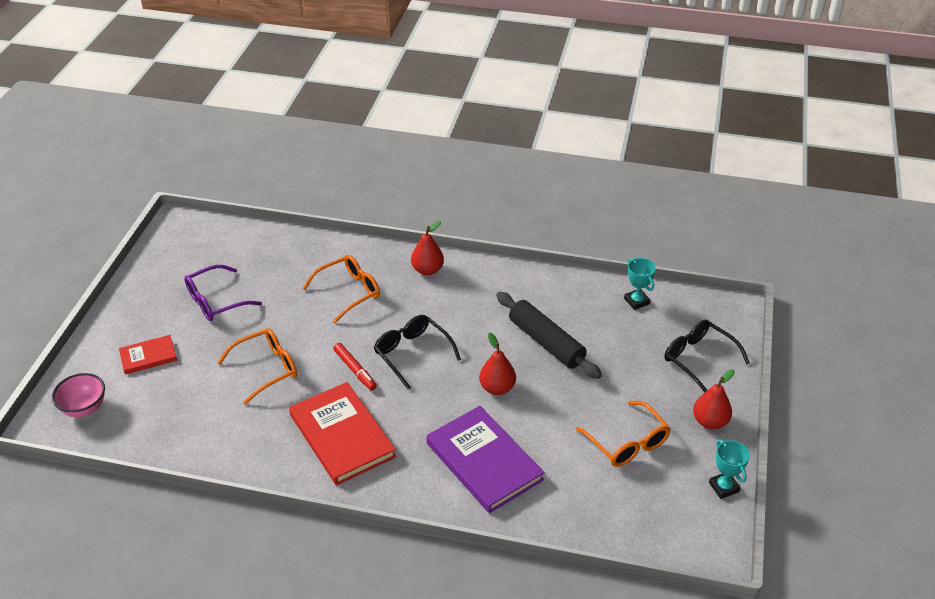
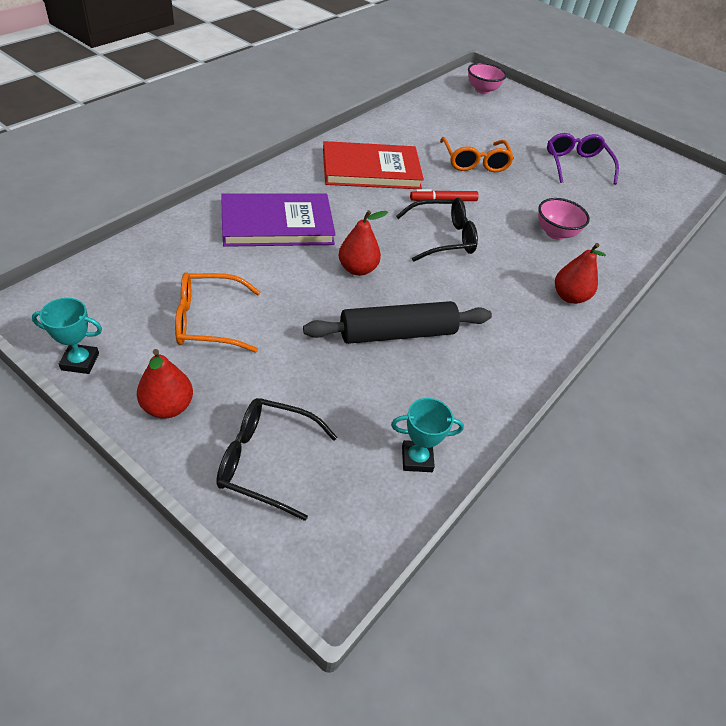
camera: 110 degrees right, 5 degrees up
(148, 356) = (522, 122): red book -> none
(348, 292) = (555, 233): orange glasses -> pink bowl
(699, 359) = (267, 461): black glasses -> black glasses turned 150 degrees counterclockwise

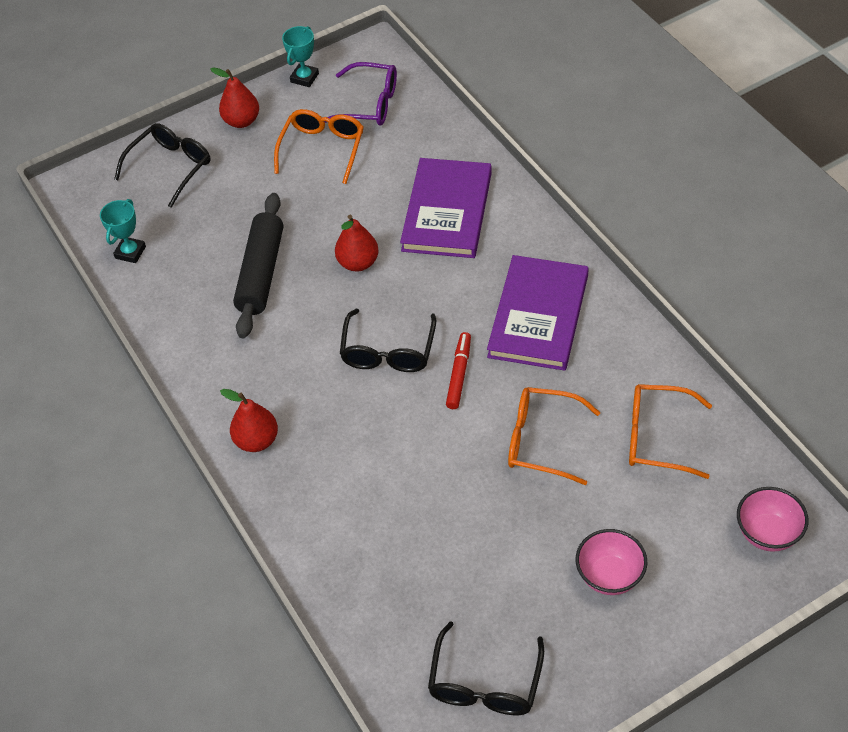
camera: 120 degrees right, 5 degrees up
(371, 170) = (538, 316): red book -> purple book
(443, 122) = (658, 437): none -> orange glasses
(555, 233) = (367, 476): pink bowl -> pink bowl (609, 576)
(576, 165) = (516, 581): purple glasses -> purple glasses (368, 104)
(643, 171) = (485, 682): none -> black glasses

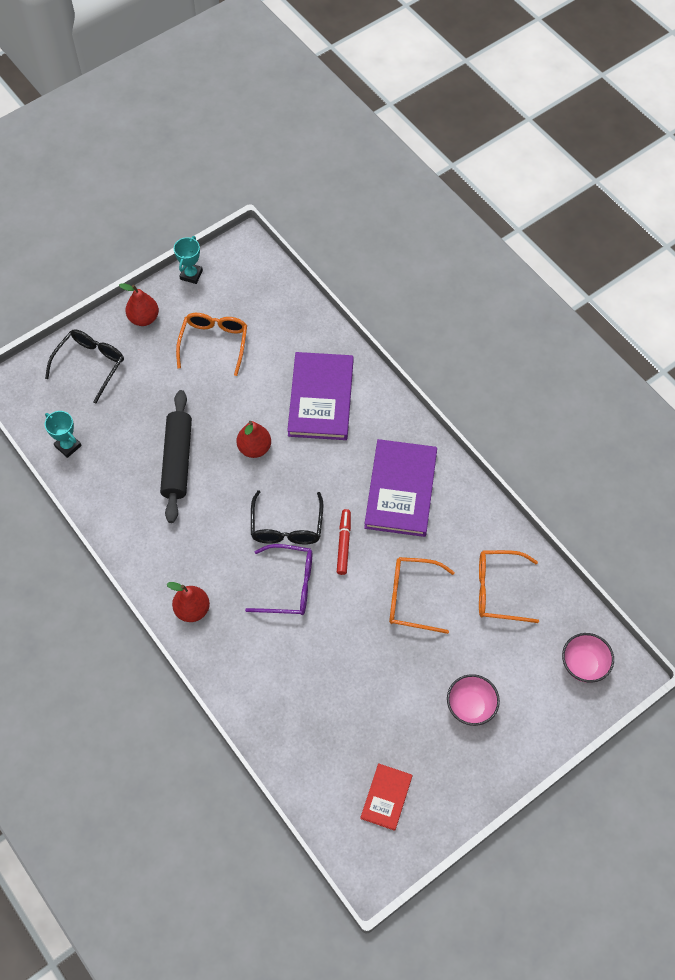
camera: 10 degrees left, 10 degrees up
(130, 252) = (68, 446): turquoise trophy -> turquoise trophy turned 60 degrees counterclockwise
(368, 104) = (247, 299): purple glasses -> purple glasses (288, 585)
(485, 682) = (386, 797): black glasses -> red book

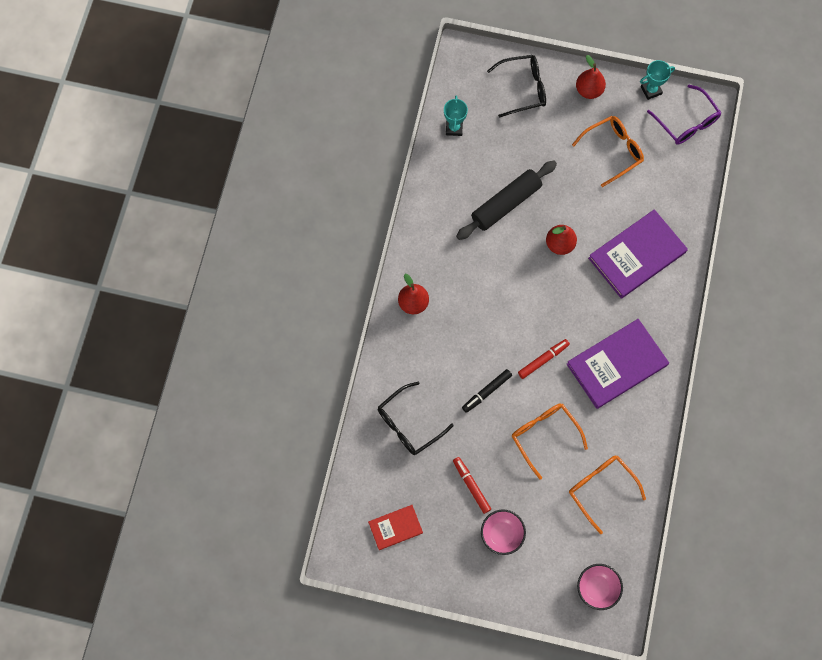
camera: 50 degrees right, 10 degrees up
(287, 526) = (523, 312): black glasses -> black glasses (409, 423)
(288, 585) = (482, 348): purple glasses -> purple glasses (686, 122)
(330, 613) = (486, 392): none -> black marker
(404, 697) = (471, 486): none -> red marker

